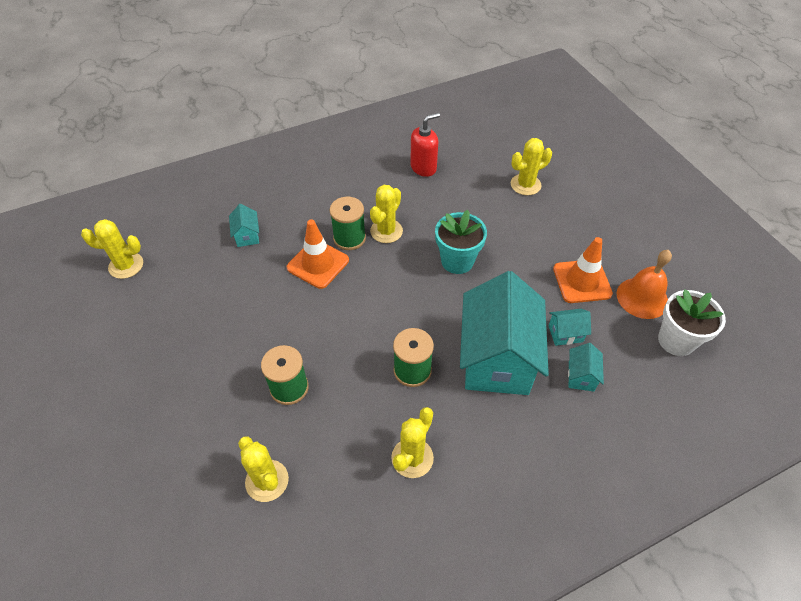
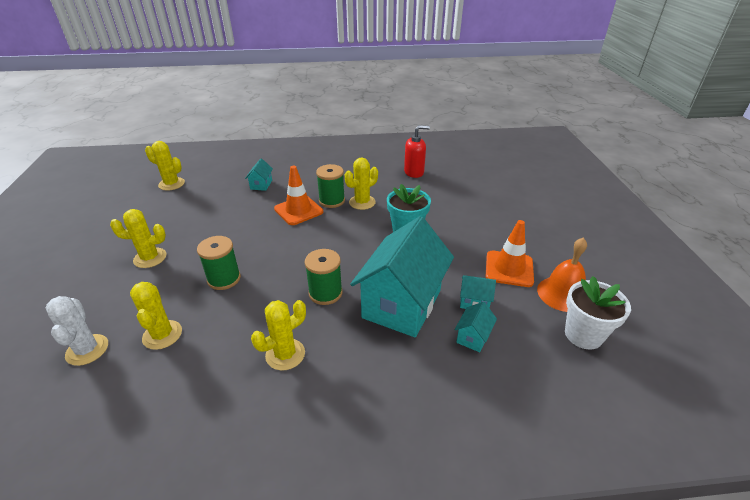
camera: 20 degrees right, 15 degrees down
(194, 528) = (87, 350): none -> white cactus
(525, 185) = (491, 197): yellow cactus -> yellow cactus (150, 258)

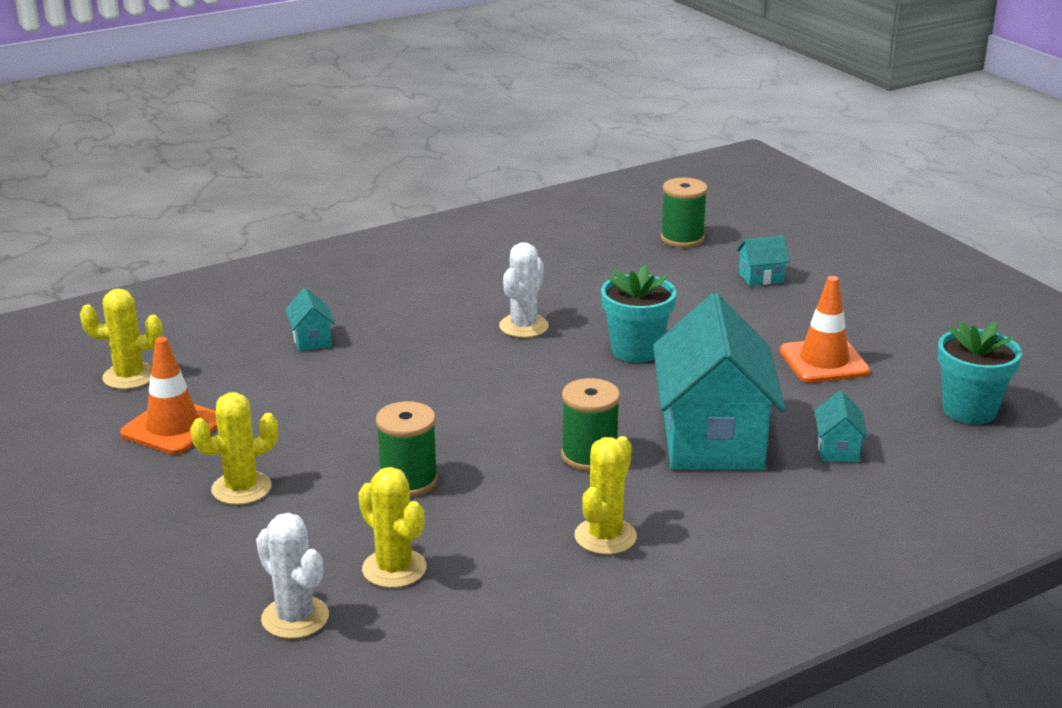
camera: 25 degrees left, 10 degrees down
(298, 210) = (426, 362): orange traffic cone -> orange traffic cone (173, 427)
(332, 201) = (469, 335): green spool -> green spool (682, 238)
(362, 202) = (523, 326): yellow cactus -> white cactus
(414, 172) = (568, 263): red soap dispenser -> none
(474, 302) = (808, 411): turquoise house -> turquoise house (761, 277)
(562, 294) = (914, 373): orange bell -> none
(583, 335) = (969, 410): white flower pot -> turquoise flower pot

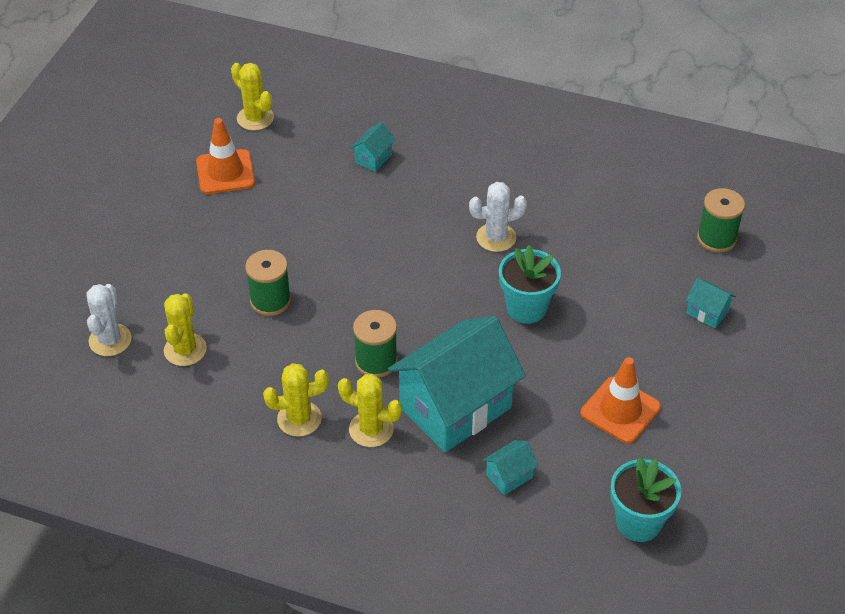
camera: 50 degrees right, 20 degrees up
(241, 488) = (197, 240): yellow cactus -> yellow cactus (371, 429)

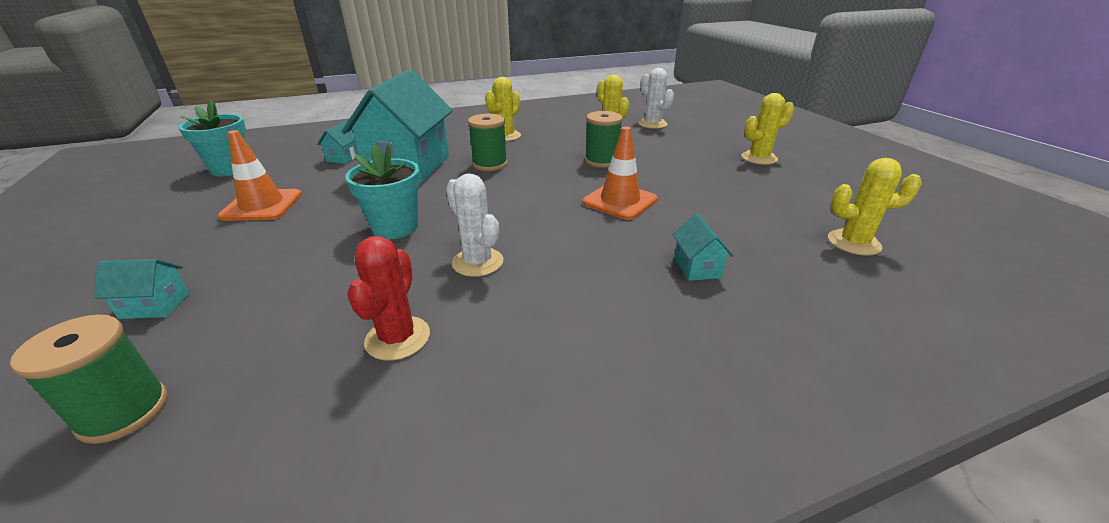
camera: 140 degrees right, 15 degrees down
(225, 172) = (774, 199): orange traffic cone -> orange traffic cone (620, 201)
(371, 429) = (457, 145): yellow cactus -> yellow cactus (759, 158)
(496, 237) = (477, 262): white cactus -> white cactus turned 75 degrees counterclockwise
(577, 209) = (398, 338): none -> red cactus

